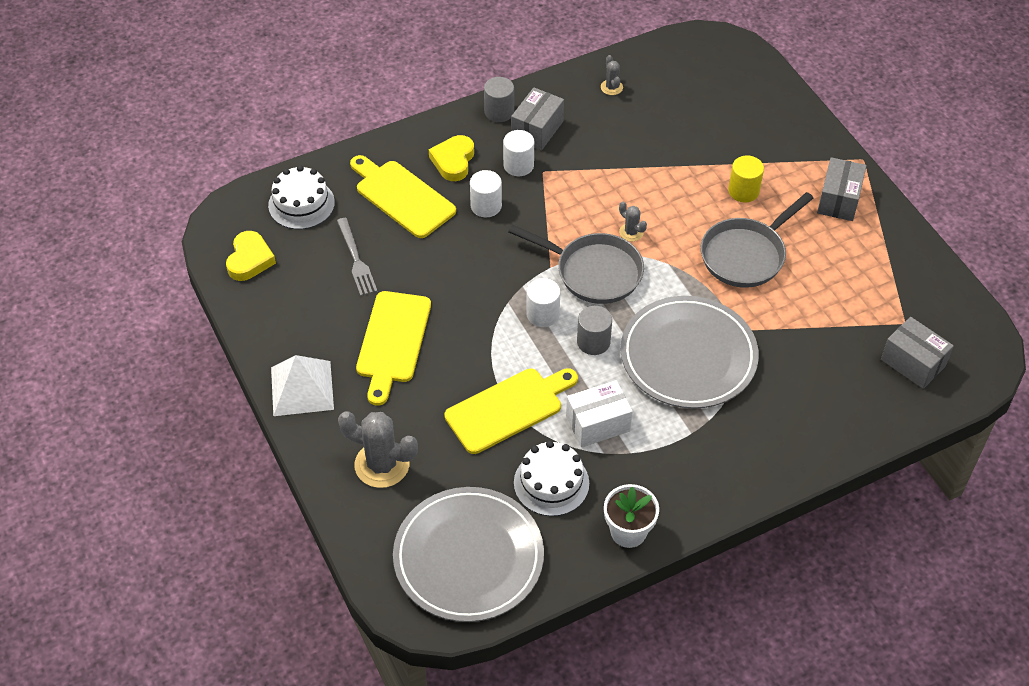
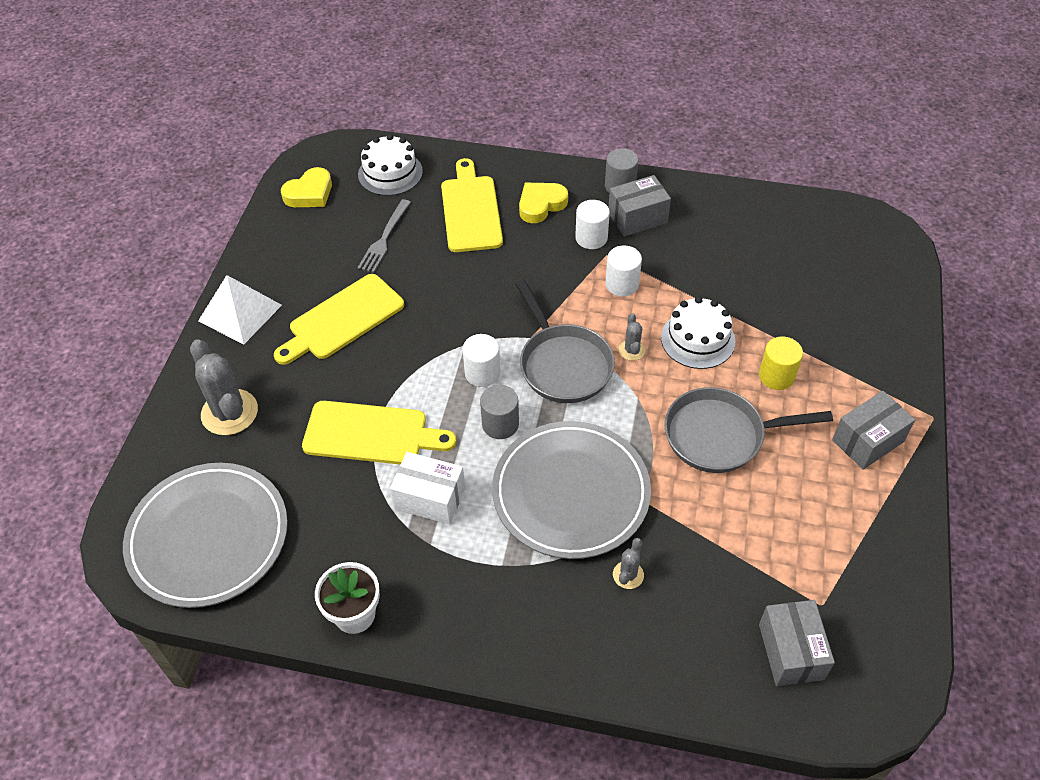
camera: 40 degrees right, 0 degrees up
(486, 206) = (529, 255): white cylinder -> white cylinder (622, 284)
(551, 483) = (338, 522): white cake -> white cake (697, 339)
(611, 87) = (741, 217): grey cactus -> grey cactus (628, 575)

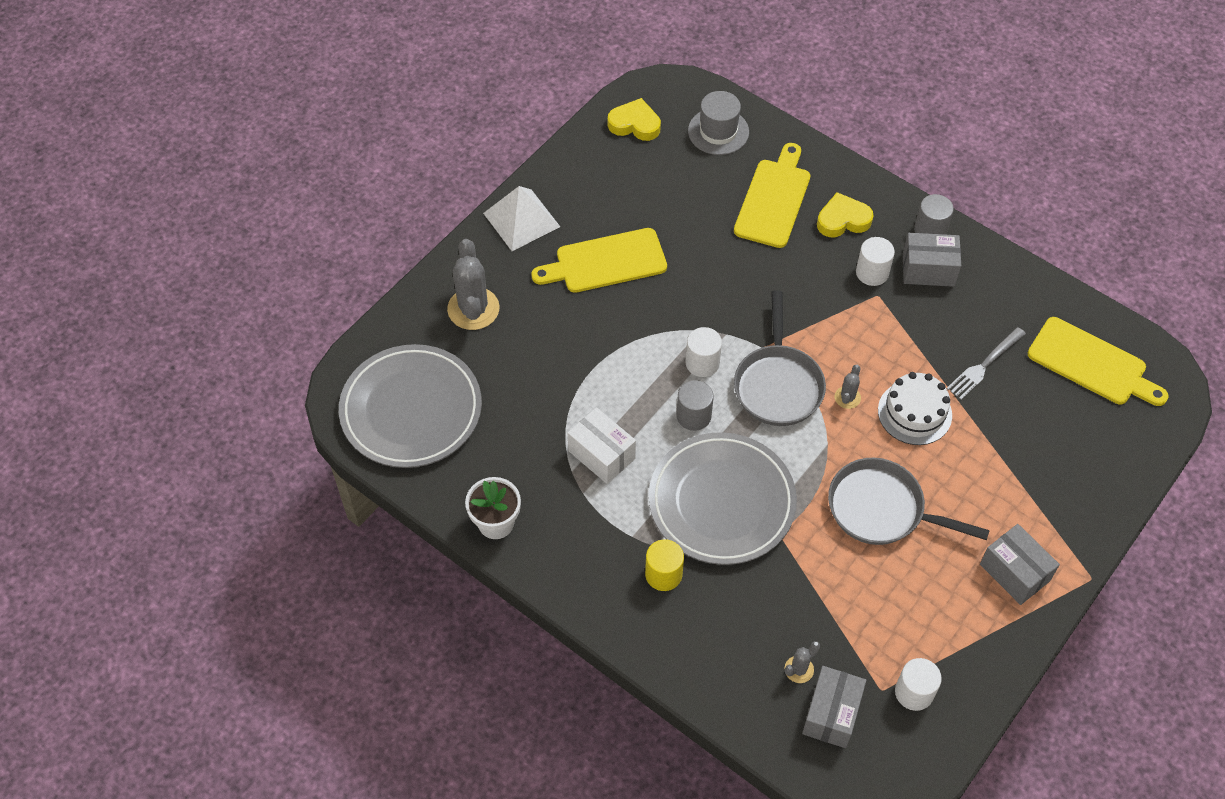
camera: 25 degrees right, 5 degrees up
(309, 193) = (635, 124): yellow heart -> yellow heart turned 150 degrees counterclockwise
(371, 434) = (580, 377): yellow cutting board -> yellow cutting board (1092, 364)
(384, 239) = (679, 198): grey fork -> grey fork (984, 366)
(390, 173) = (718, 131): white cake -> grey hat
(622, 284) = (874, 330): white cylinder -> white cylinder (914, 692)
(628, 575) = (731, 591): grey cactus -> grey cactus (799, 669)
(776, 376) = (967, 478): yellow cylinder -> yellow cylinder (663, 574)
(868, 441) = (1014, 572): grey box -> grey box turned 60 degrees clockwise

